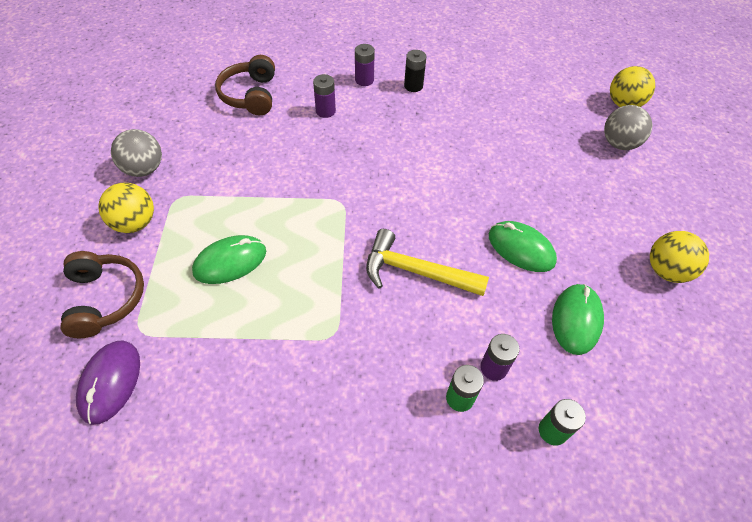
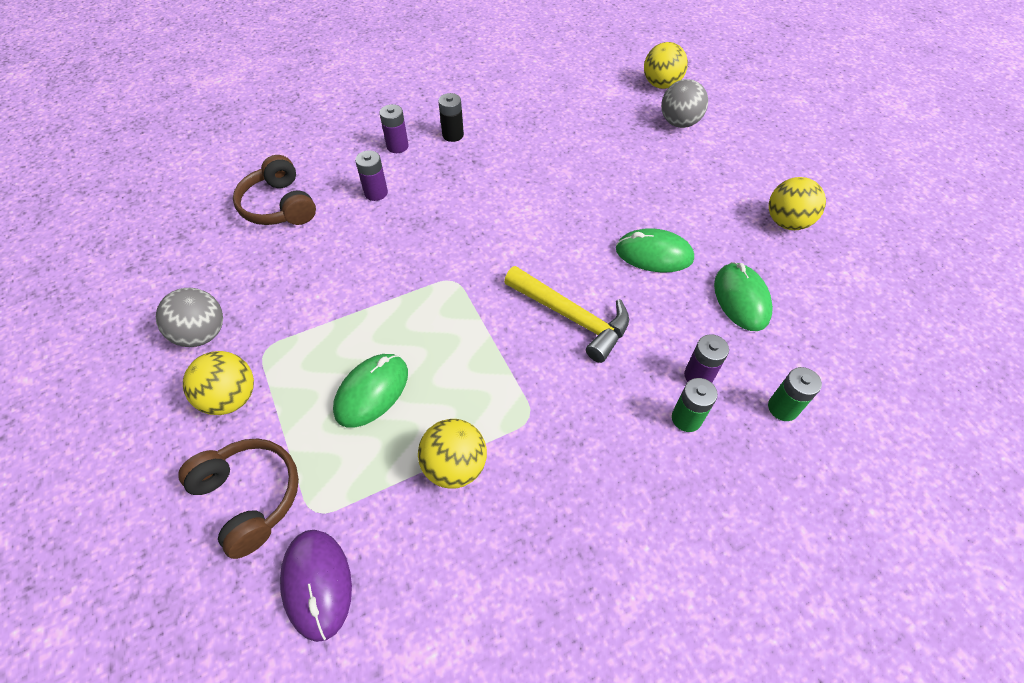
camera: 25 degrees left, 0 degrees up
(254, 346) = (455, 466): none -> yellow ball
(416, 271) = (571, 317): yellow hammer -> yellow hammer turned 135 degrees counterclockwise

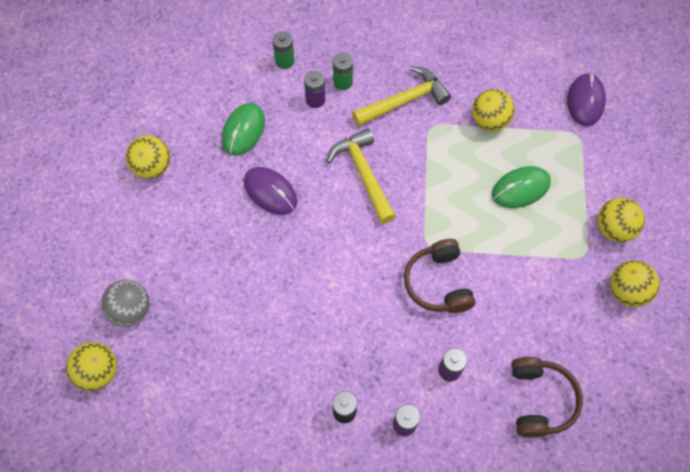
camera: 150 degrees left, 10 degrees up
(202, 334) = (626, 291): grey ball -> yellow ball
(250, 497) = (612, 160): brown headphones -> brown headphones (438, 283)
(588, 434) = (404, 101): none -> yellow hammer
(654, 254) = (270, 192): green mouse -> purple mouse

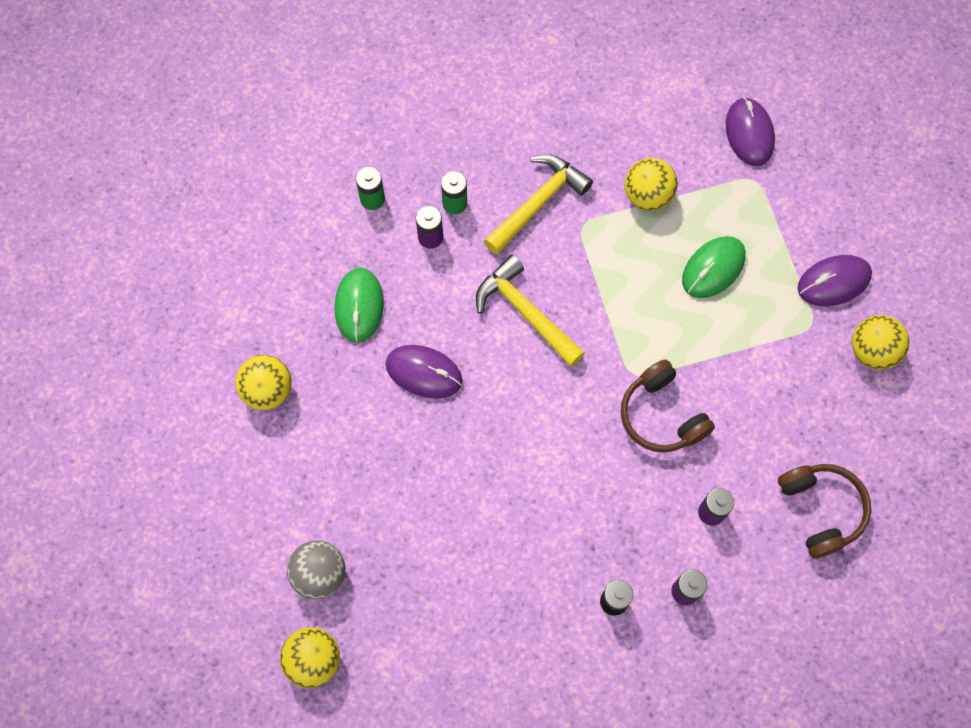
camera: 20 degrees left, 5 degrees up
(613, 229) = (833, 282): yellow ball -> purple mouse

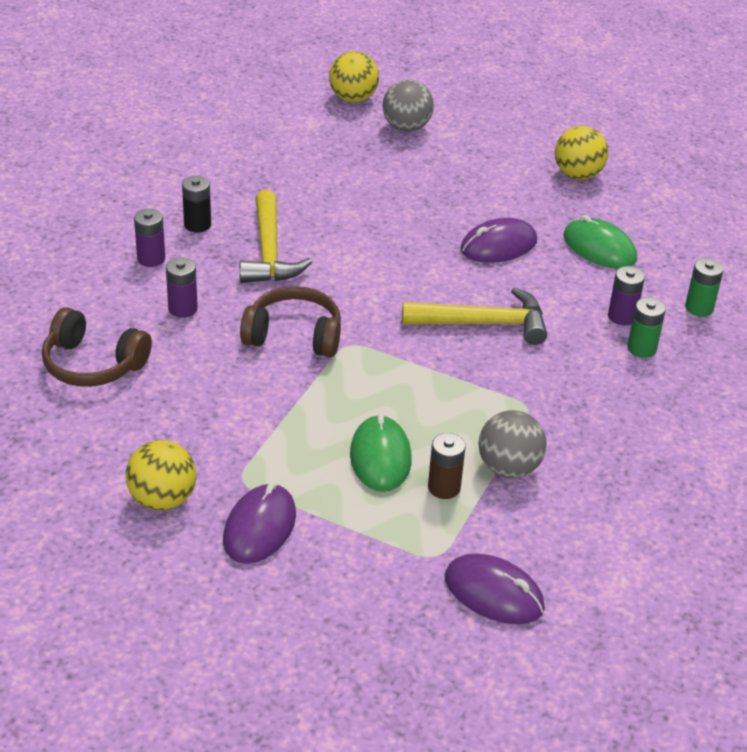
camera: 130 degrees right, 30 degrees down
(538, 203) = (584, 395): yellow hammer -> yellow hammer (269, 252)
(647, 196) = (508, 468): yellow ball -> grey ball
(700, 216) = (444, 487): none -> brown battery

